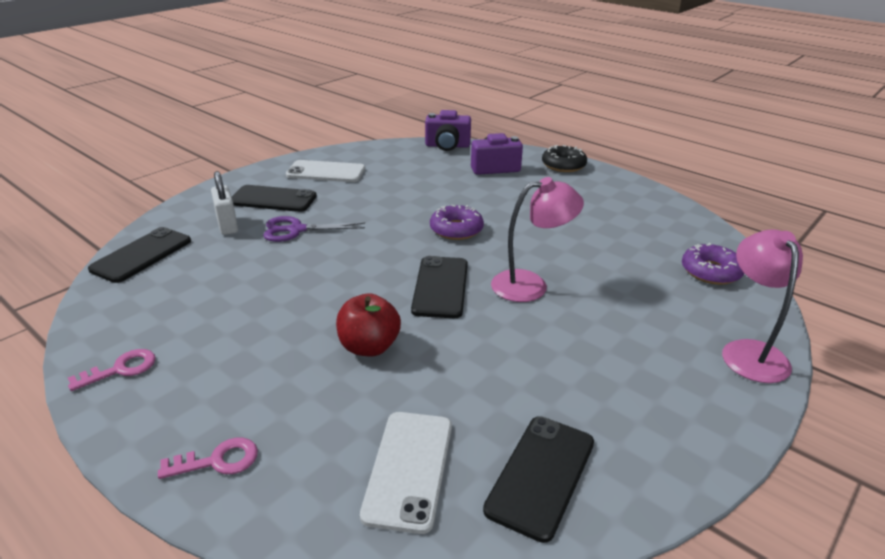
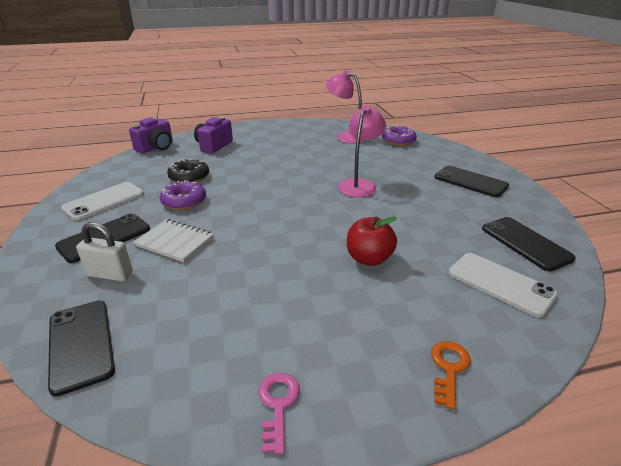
camera: 55 degrees left, 0 degrees up
(217, 461) = (449, 368): pink key -> orange key
(296, 230) = (175, 242): purple scissors -> white notebook
(440, 287) = (329, 211): black phone -> black phone (470, 182)
(456, 229) = (269, 183): purple donut -> purple donut (184, 201)
(563, 165) = (246, 129): black donut -> black donut (189, 177)
(749, 352) = (467, 159): pink lamp -> pink lamp (346, 136)

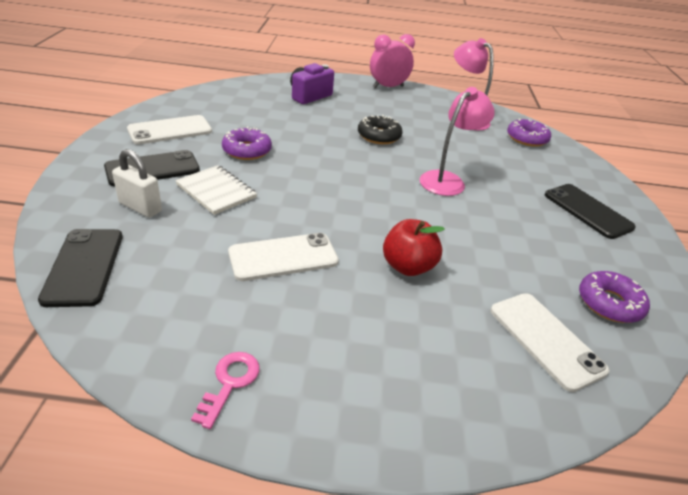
camera: 15 degrees right, 5 degrees up
(156, 148) = (248, 84): purple camera -> none
(189, 177) = (265, 125): black donut -> black donut (379, 136)
(264, 280) = (283, 257): none -> white phone
(274, 126) = (388, 87): none -> pink clock
(449, 368) = (425, 409): orange key -> none
(525, 243) = (609, 303): black phone -> purple donut

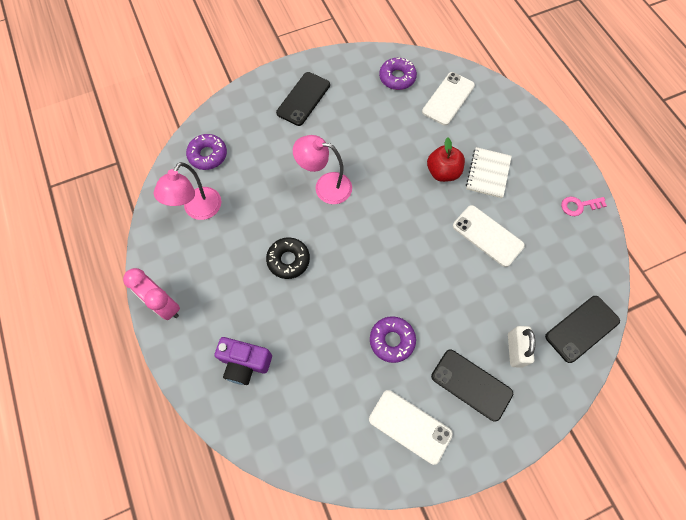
camera: 115 degrees left, 30 degrees up
(216, 191) = (460, 319): white notebook -> white notebook (488, 173)

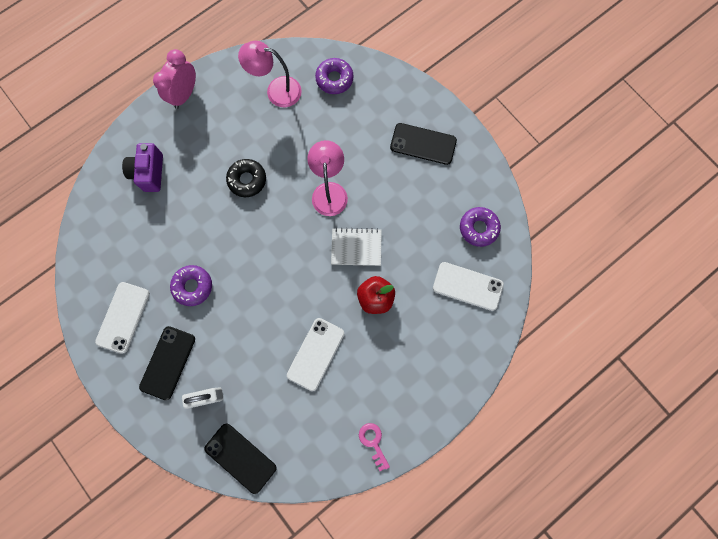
camera: 75 degrees right, 10 degrees up
(488, 173) = (386, 343): white notebook -> white notebook (356, 247)

